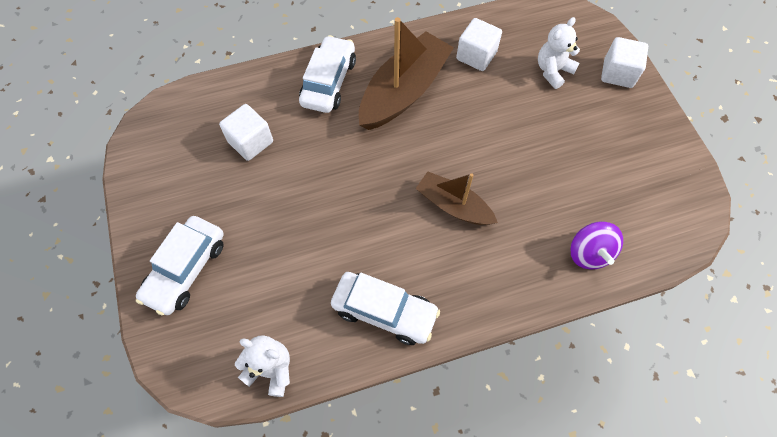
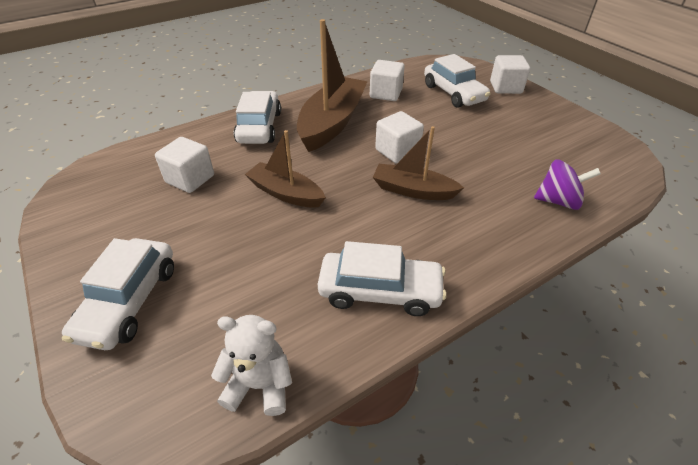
camera: 15 degrees left, 20 degrees down
(333, 181) = (285, 193): none -> brown boat
(457, 149) = (397, 151): none -> white cube
(553, 71) = (453, 93): white teddy bear -> white car
(589, 253) = (558, 201): purple spinning top -> purple spinning top turned 60 degrees counterclockwise

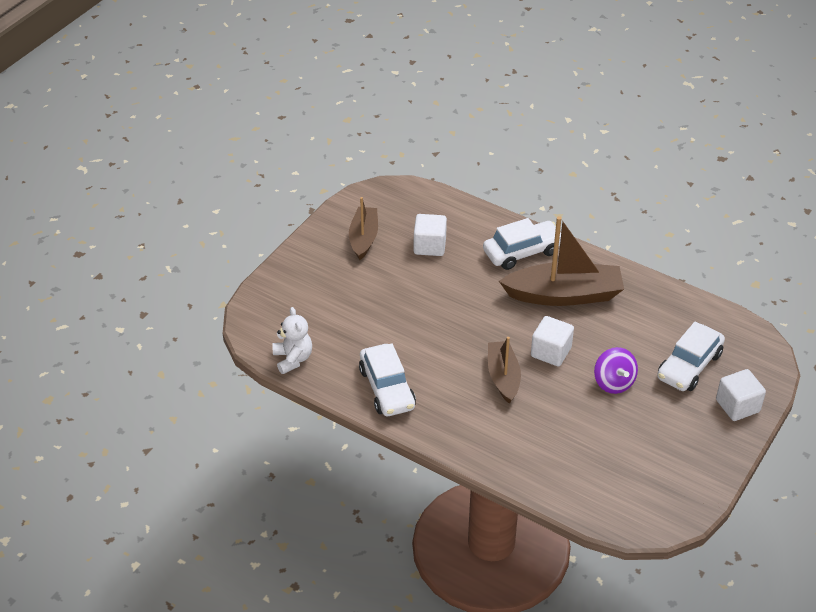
camera: 65 degrees right, 0 degrees up
(129, 301) = (311, 278): white car -> none
(285, 193) = (449, 305): brown boat -> brown boat (363, 238)
(386, 94) = (646, 314): white cube -> none
(558, 201) = (551, 472): purple spinning top -> purple spinning top (613, 382)

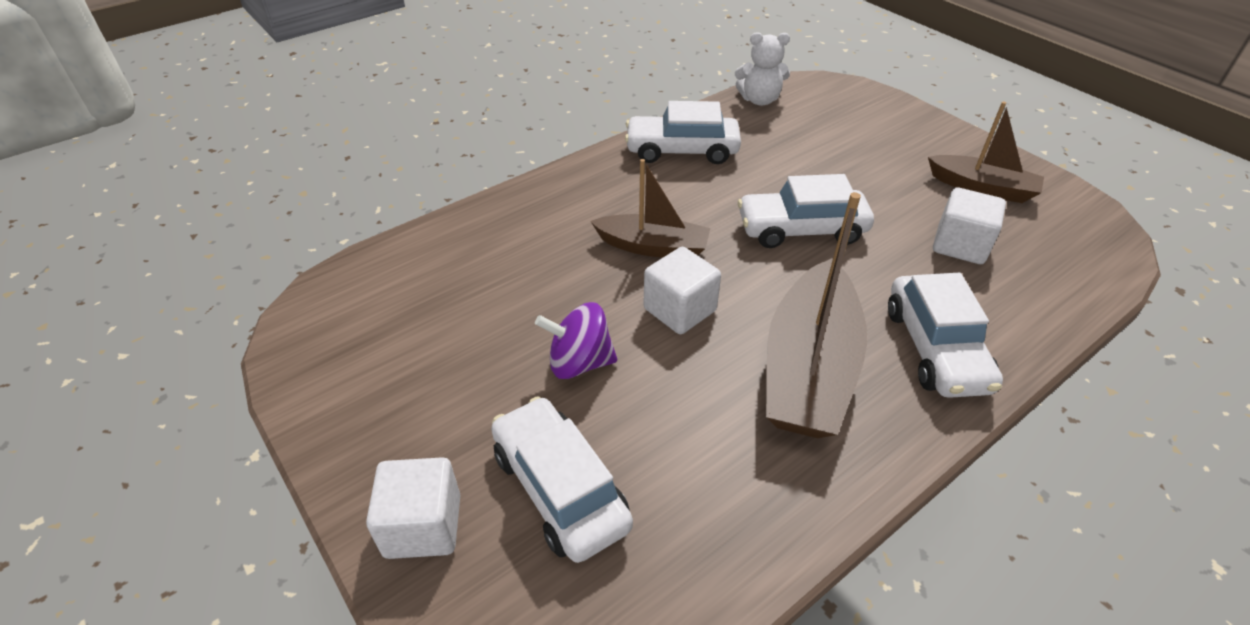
camera: 110 degrees right, 0 degrees up
(449, 313) = (801, 229): none -> white car

